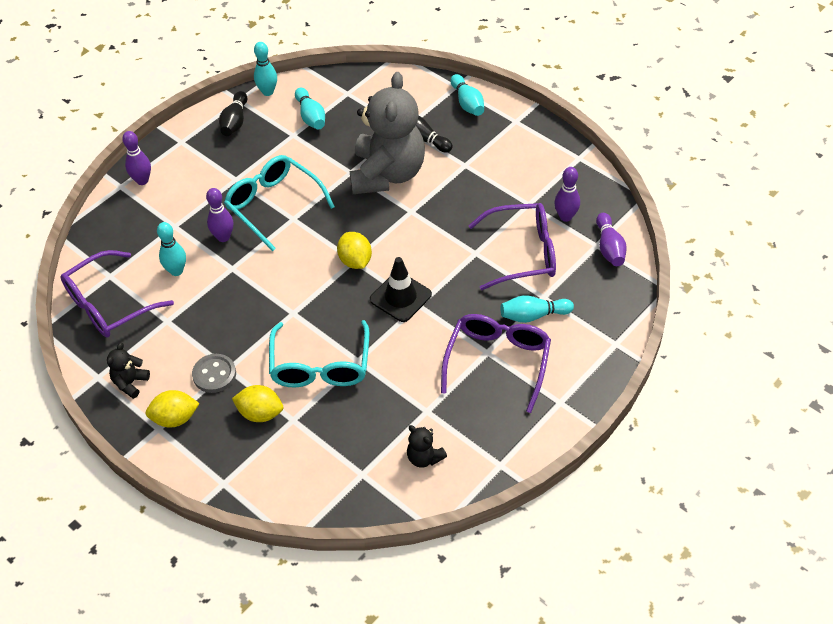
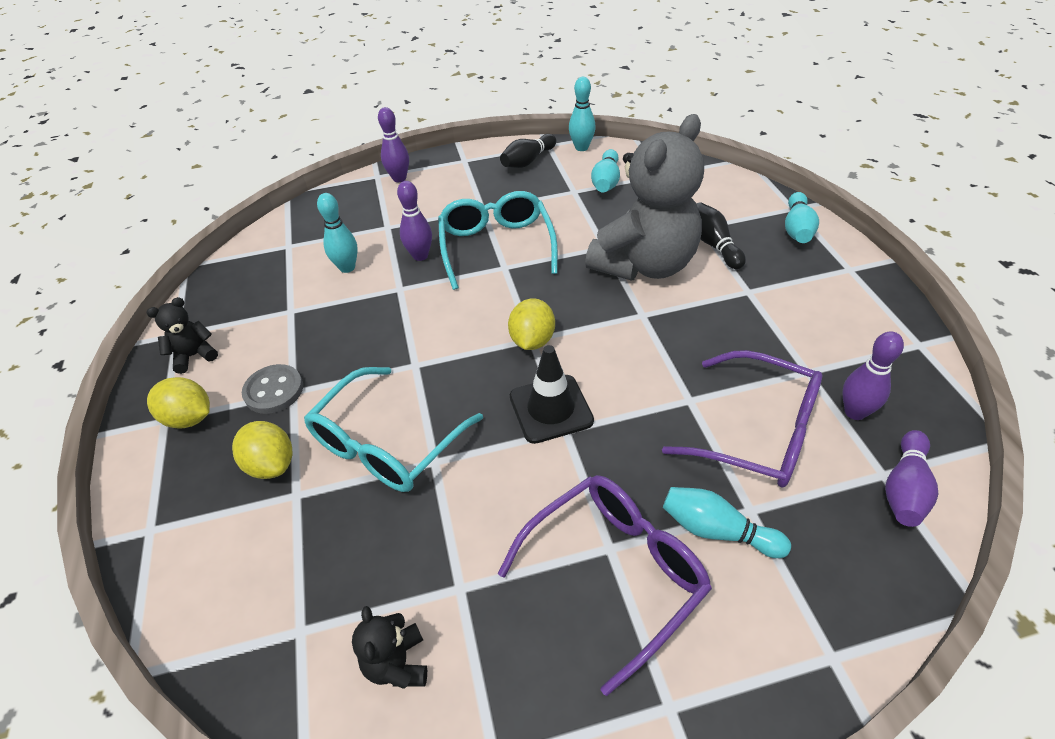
camera: 35 degrees right, 5 degrees down
(108, 305) = (259, 271): purple glasses -> none

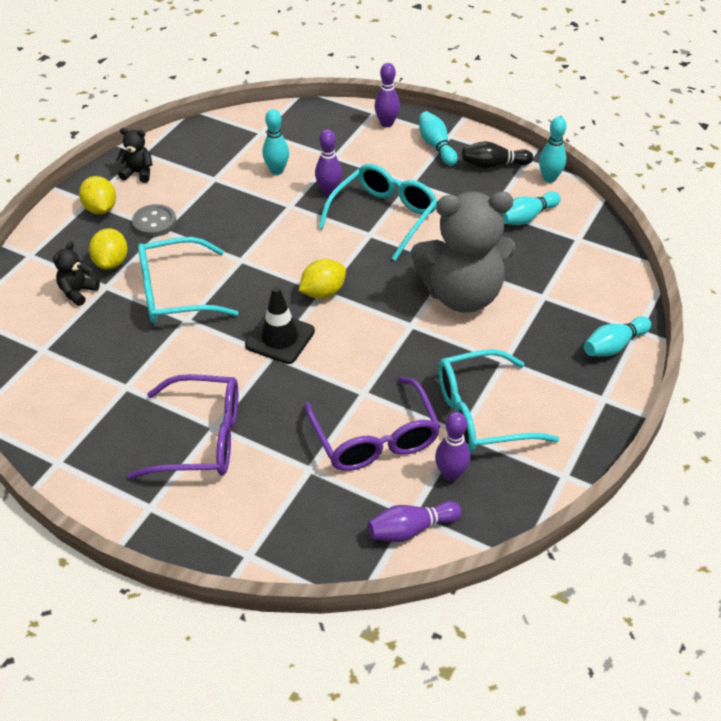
camera: 40 degrees right, 0 degrees up
(397, 663) = (64, 395): black teddy bear -> black teddy bear (78, 292)
(713, 245) = (531, 314): black bowling pin -> none
(717, 531) = (277, 463): turquoise bowling pin -> turquoise bowling pin (436, 146)
(797, 344) = (480, 414): none -> turquoise glasses

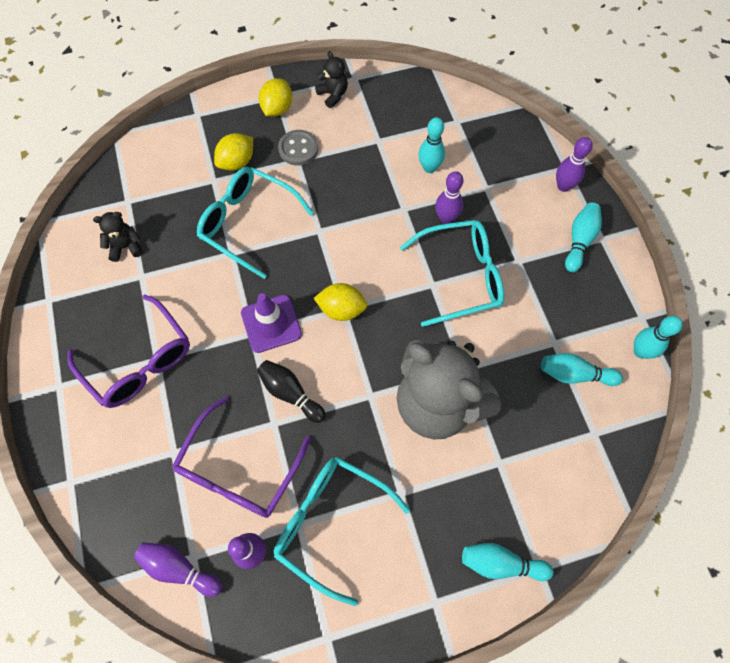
camera: 45 degrees right, 20 degrees up
(78, 292) = (193, 171): black teddy bear -> black teddy bear (126, 247)
(280, 338) = (271, 323): black traffic cone -> purple traffic cone
(493, 165) = (607, 298): black bowling pin -> black bowling pin (290, 393)

